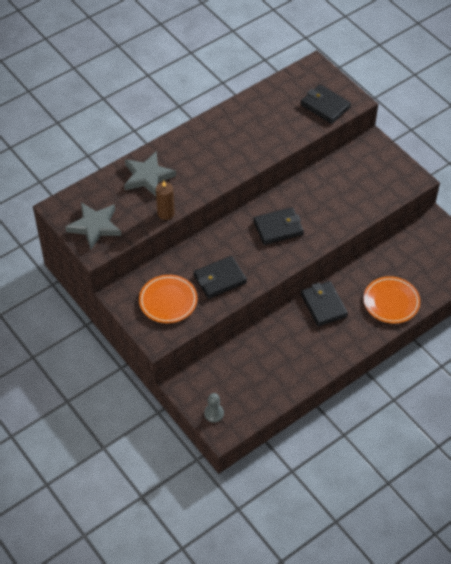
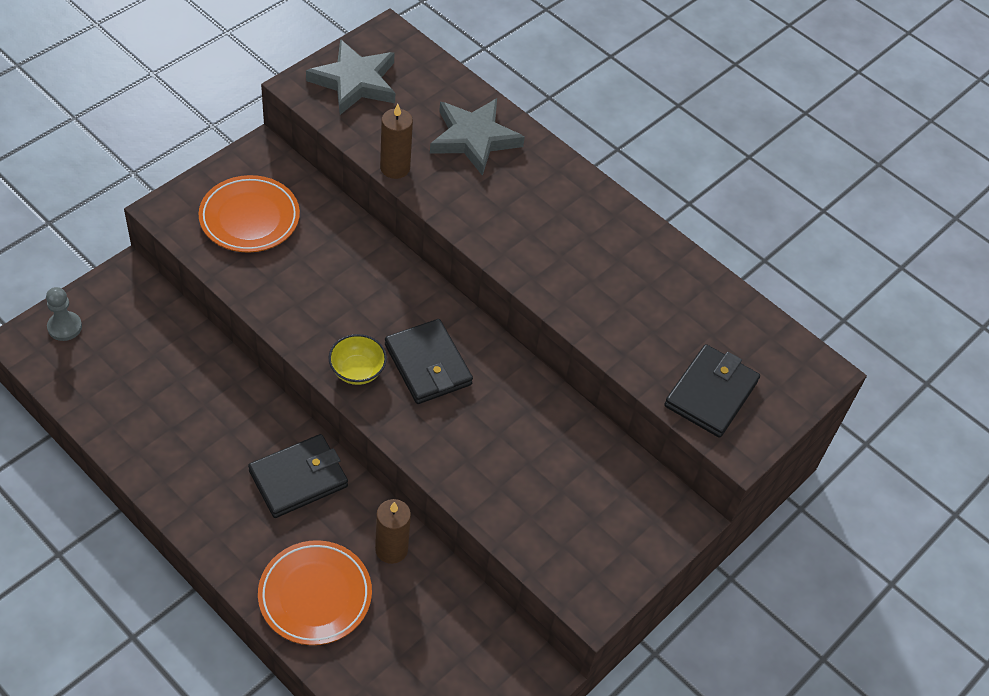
camera: 75 degrees right, 0 degrees up
(220, 279) = (301, 285): black wallet -> none
(280, 258) = (357, 371): none -> yellow bowl
(366, 269) = (391, 549): none -> brown candle

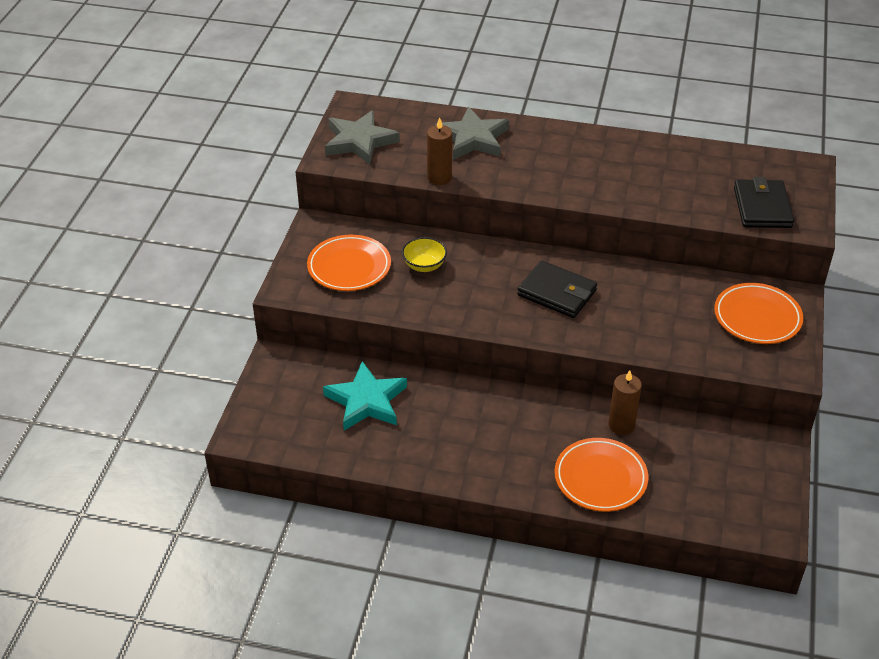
camera: 25 degrees left, 10 degrees down
(64, 327) = (261, 412): grey pawn -> none
(170, 372) = (366, 401): none -> turquoise star
(298, 479) = (520, 417): black wallet -> none
(357, 371) = (515, 319): yellow bowl -> yellow bowl (424, 265)
(615, 518) = (757, 317): none -> orange plate

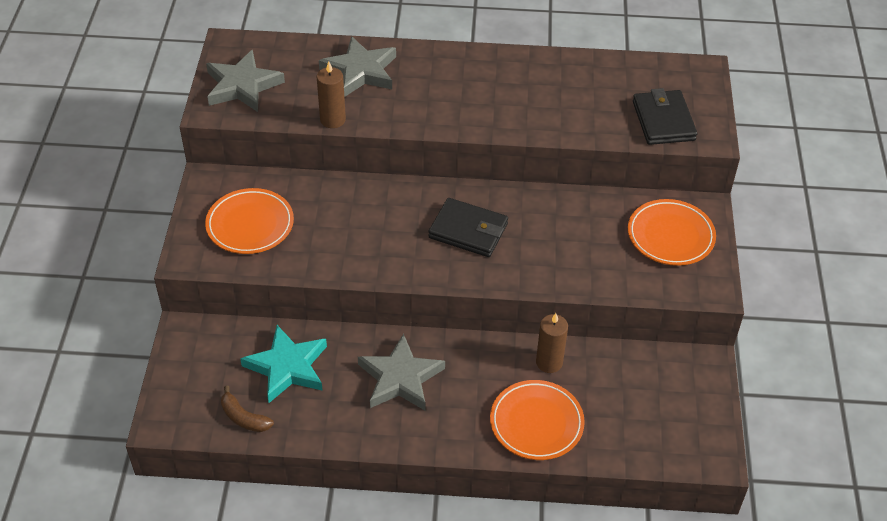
camera: 10 degrees left, 5 degrees up
(318, 440) = (244, 418): none -> brown banana
(424, 265) = (328, 215): yellow bowl -> none
(473, 423) = (400, 378): none -> grey star

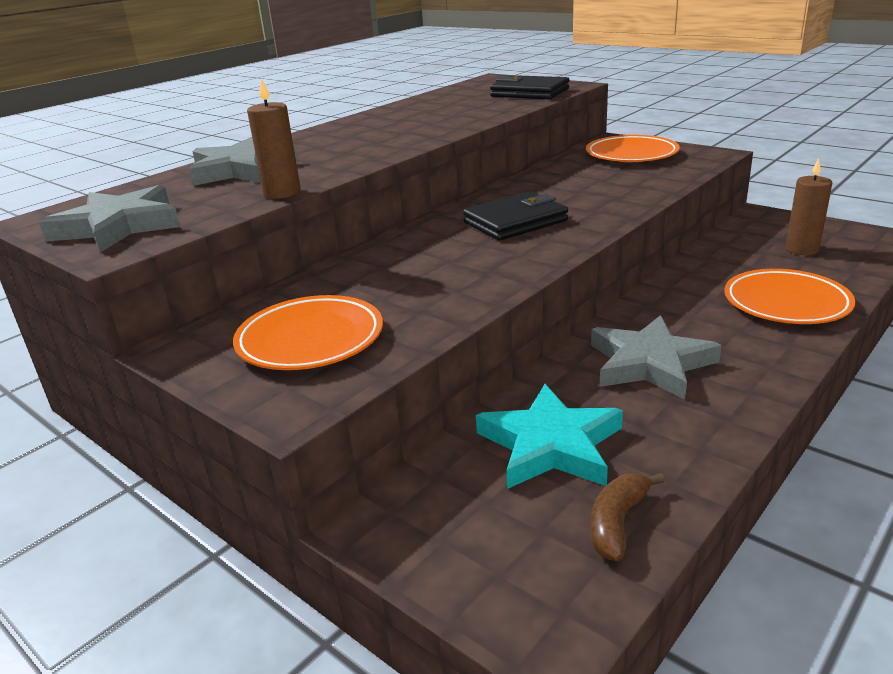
camera: 50 degrees left, 20 degrees down
(244, 418) = (617, 522): brown banana -> brown banana turned 135 degrees clockwise
(549, 362) = (700, 276): brown candle -> brown candle (802, 249)

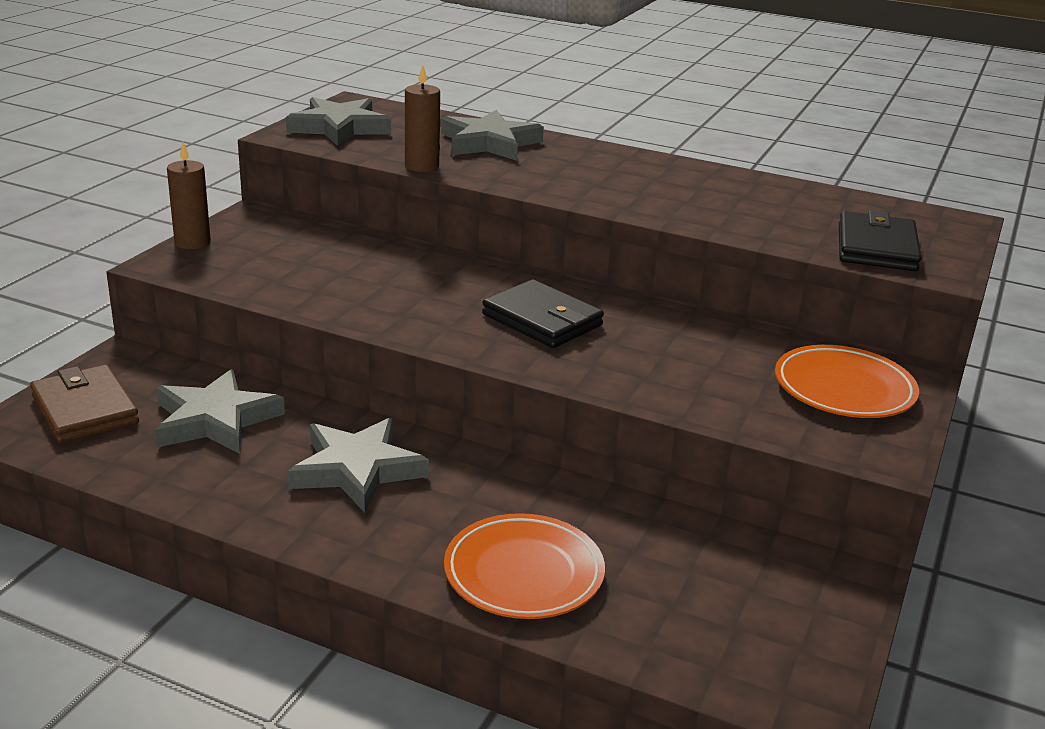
camera: 70 degrees right, 0 degrees up
(310, 340) = (264, 256): orange plate -> none
(509, 553) = (85, 410): none -> brown wallet
(550, 445) = (215, 420): turquoise star -> grey star
(617, 522) = (111, 452): brown banana -> none
(802, 249) = (717, 607): brown candle -> brown candle (192, 242)

